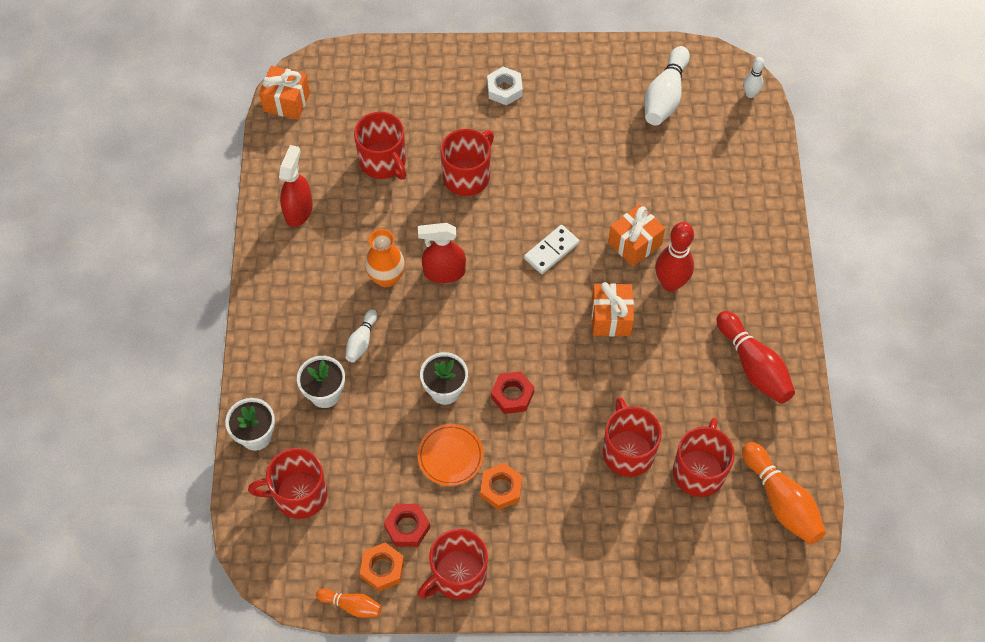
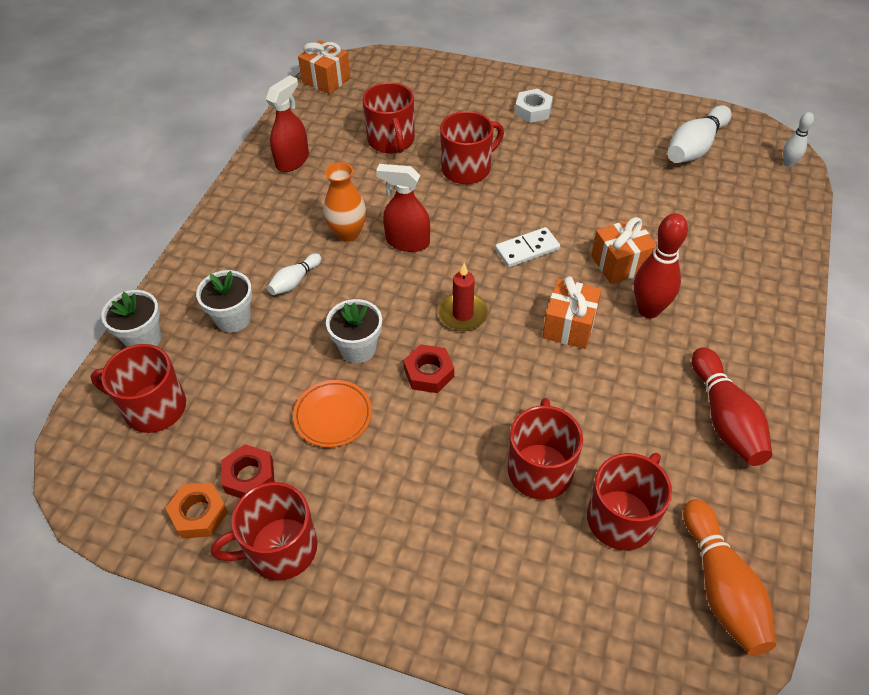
camera: 20 degrees right, 10 degrees down
(352, 605) = (144, 545): orange bowling pin -> none
(501, 488) = (374, 466): orange nut -> none
(519, 332) = (463, 314): none -> red candle

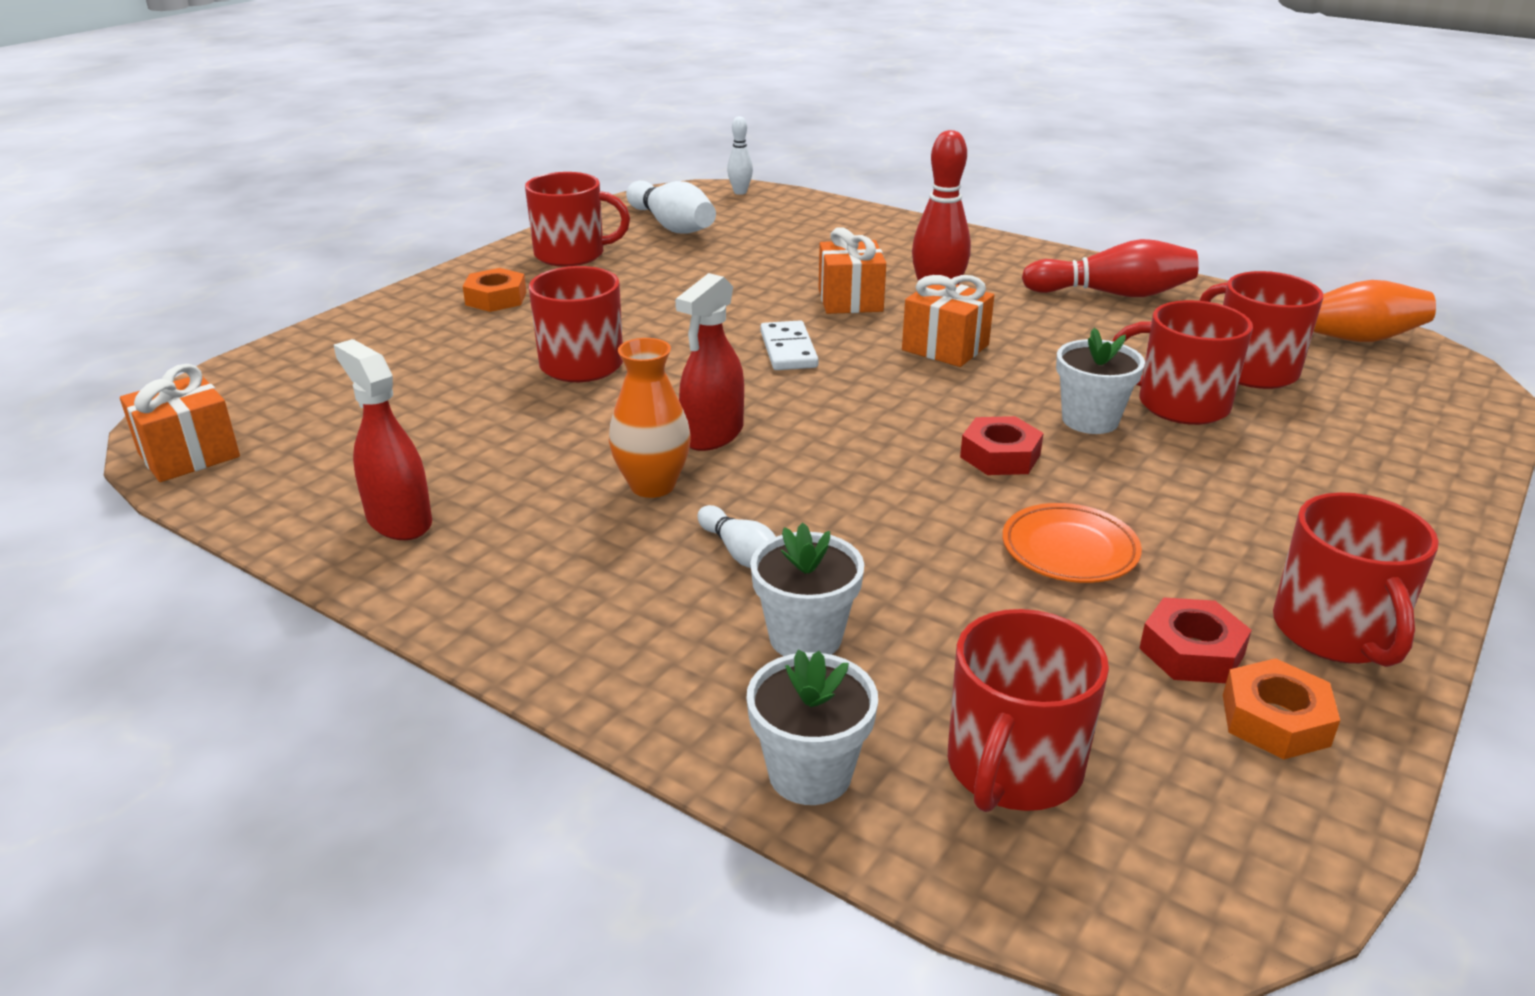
camera: 75 degrees left, 20 degrees down
(358, 348) = (931, 509): white flower pot -> white flower pot (1090, 420)
(391, 141) = (447, 414): red mug -> red mug (572, 254)
(463, 314) = (893, 413): red candle -> none
(533, 110) = (496, 298): white nut -> orange nut

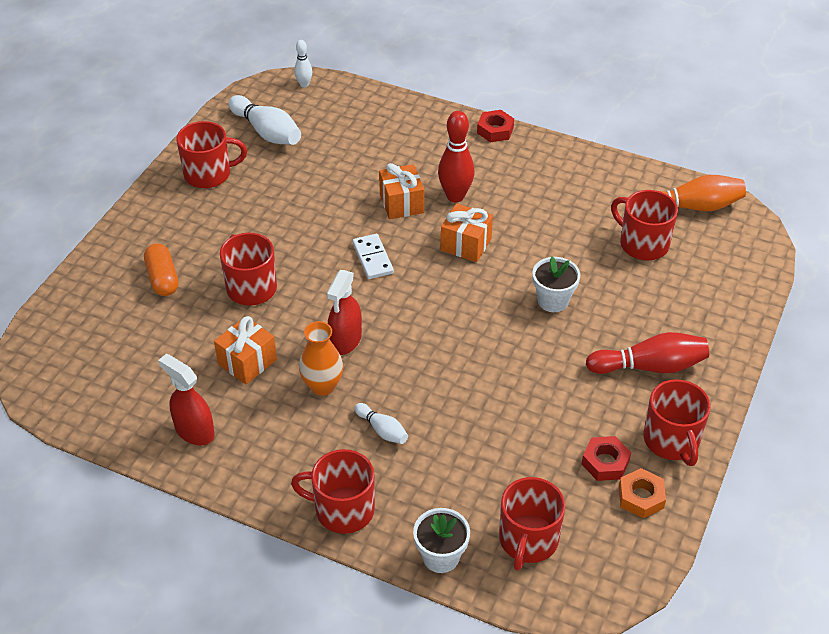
camera: 10 degrees left, 15 degrees up
(189, 455) = (52, 397): orange gift -> orange gift (247, 362)
(449, 344) = (162, 278): none -> orange capsule
(496, 298) = (175, 228): orange nut -> none
(805, 637) = (424, 480): white flower pot -> none
(1000, 456) = (506, 337): red nut -> red nut (495, 130)
(1069, 550) = (546, 404): orange plate -> none
(1112, 294) = (562, 177): red bowling pin -> red bowling pin (650, 366)
(1180, 404) = (602, 280): red mug -> red mug (343, 509)

